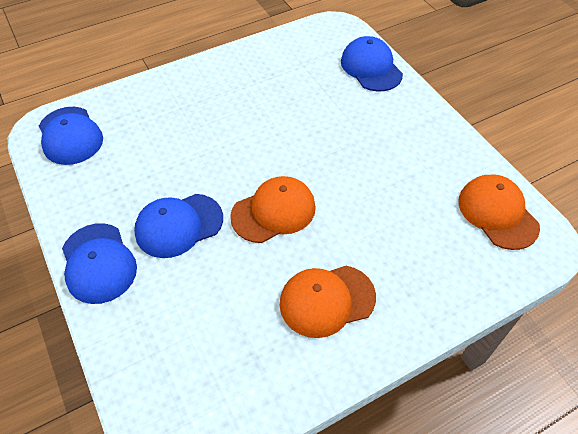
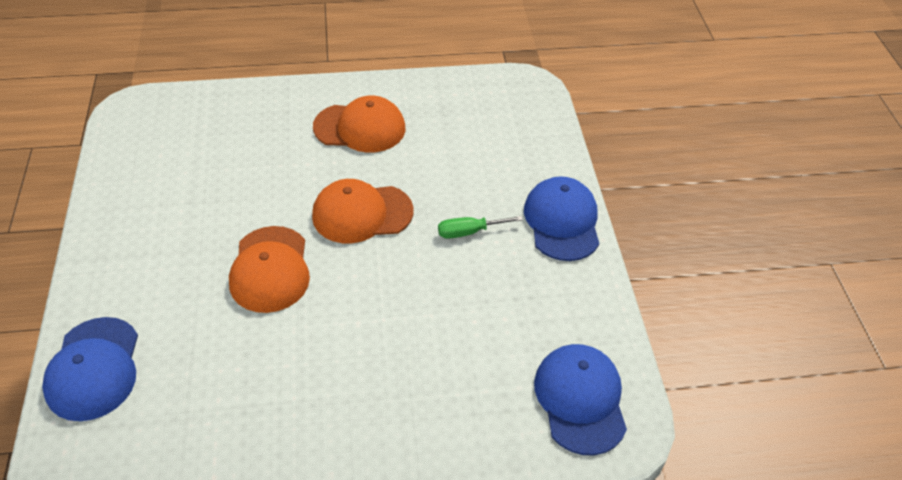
camera: 160 degrees left, 5 degrees down
(178, 225) = (469, 232): blue cap -> green screwdriver
(497, 213) = (145, 142): orange cap -> orange cap (270, 269)

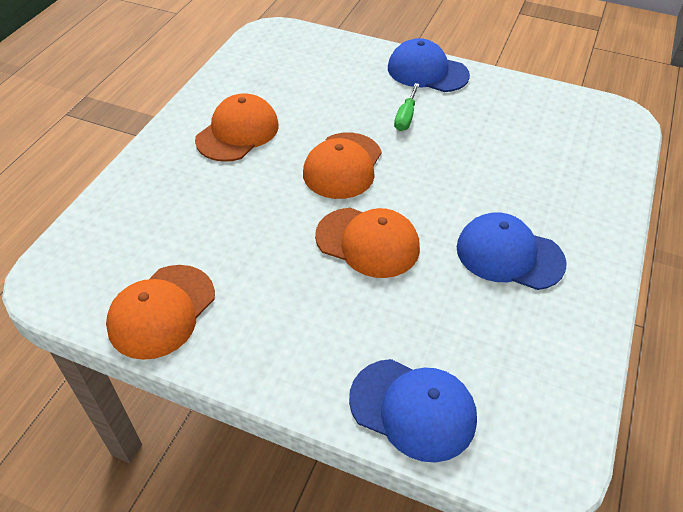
camera: 60 degrees left, 0 degrees up
(130, 178) = (162, 311): none -> orange cap
(580, 399) = (590, 125): blue cap -> blue cap (509, 255)

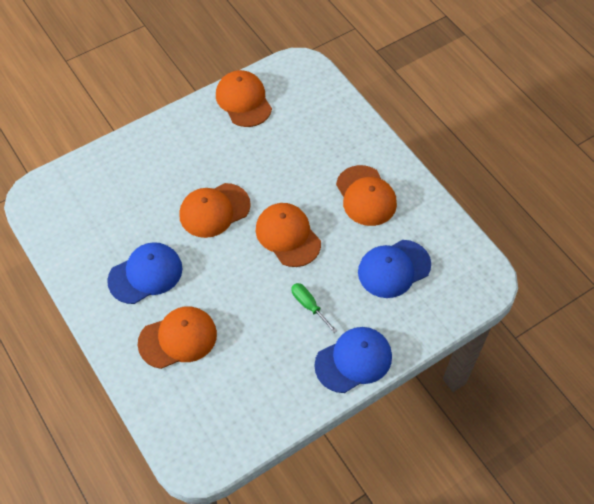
camera: 125 degrees right, 10 degrees up
(413, 409) = (104, 167): blue cap -> blue cap (393, 269)
(541, 186) = (178, 338): none -> orange cap

